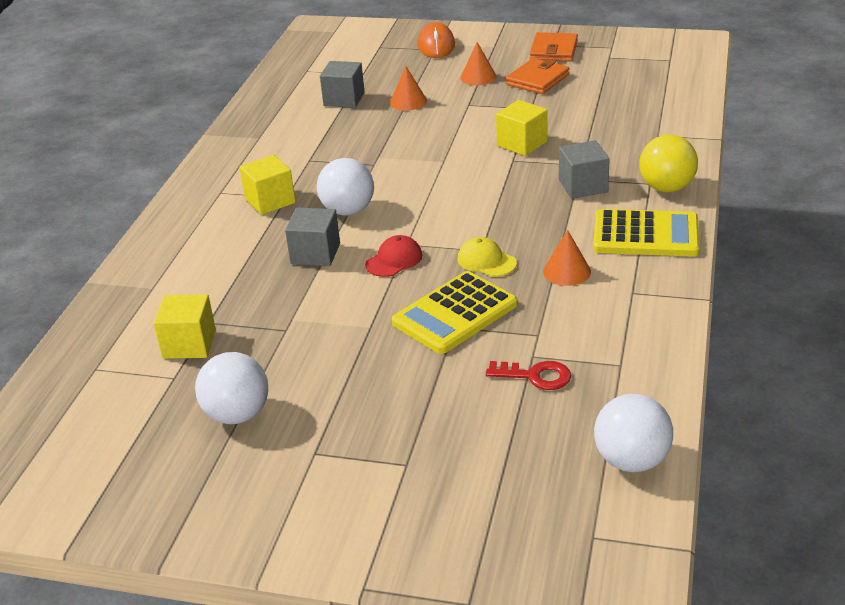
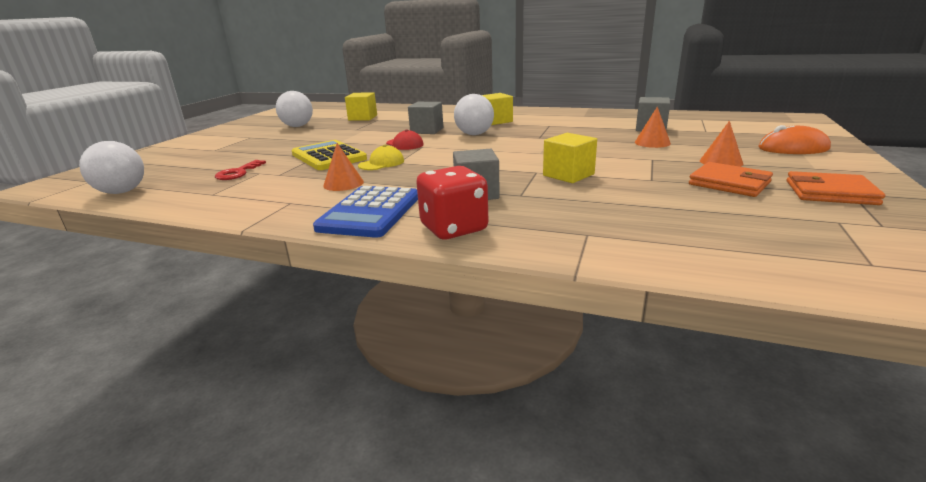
camera: 95 degrees right, 10 degrees down
(646, 235) = (370, 212): yellow calculator -> blue calculator
(666, 188) = (454, 228): yellow ball -> red dice

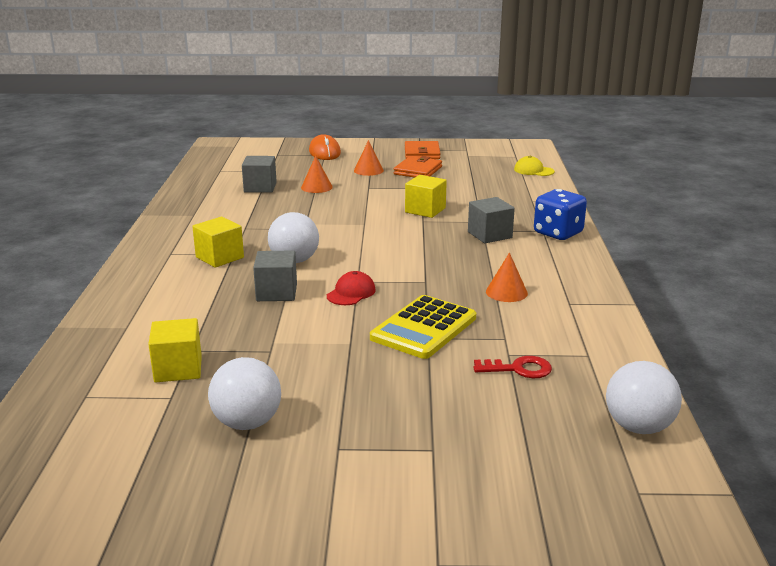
camera: 110 degrees left, 0 degrees up
(370, 212) = (558, 264): blue calculator -> none
(381, 163) = (433, 289): yellow cap -> yellow cap (533, 170)
(454, 228) = (558, 233): red dice -> blue dice

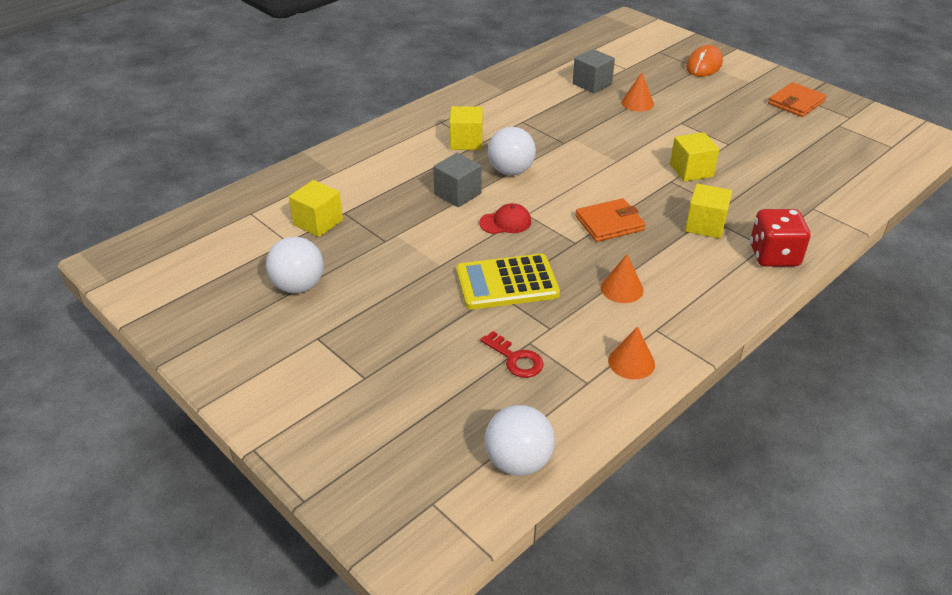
camera: 45 degrees right, 15 degrees up
(368, 170) = (711, 103): orange cone -> orange cone (631, 362)
(418, 170) = (757, 122): orange wallet -> orange wallet (609, 223)
(489, 235) = (705, 225): grey cube -> yellow cube
(533, 170) = (880, 173): yellow cap -> none
(558, 233) = (774, 256): blue dice -> red dice

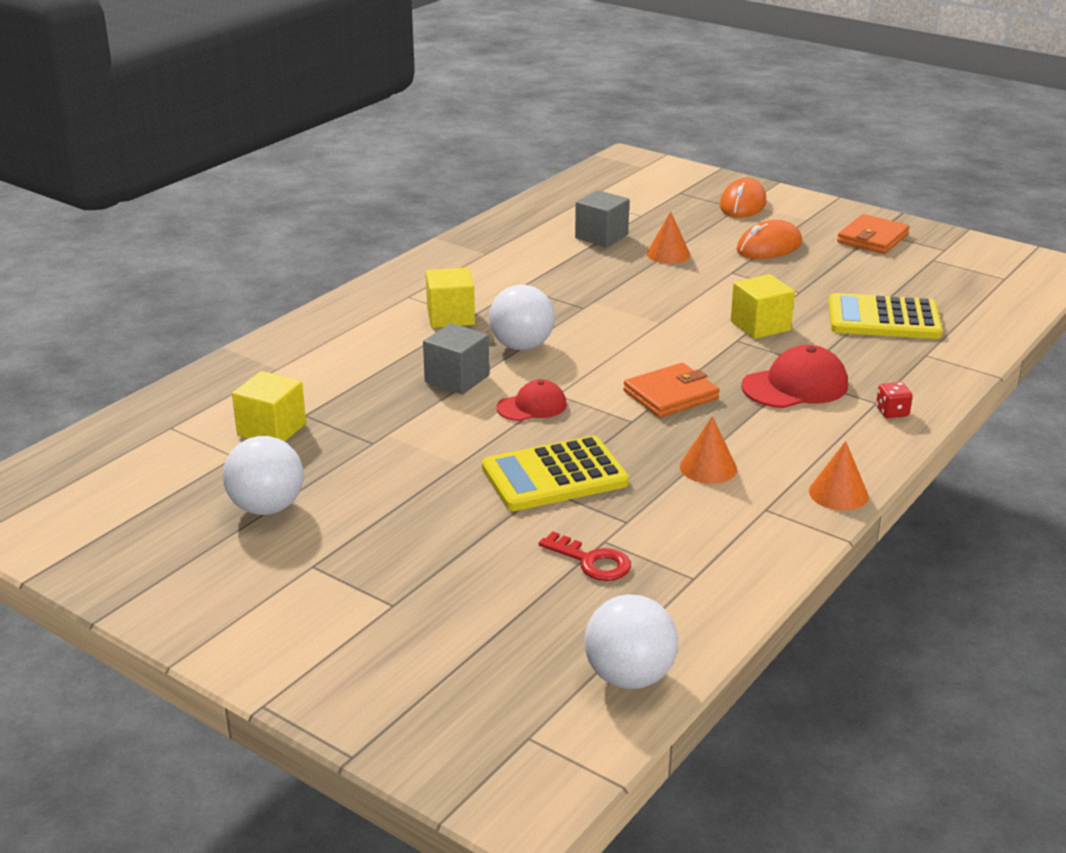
camera: 10 degrees left, 10 degrees down
(631, 362) = (744, 549): orange cone -> orange cone (838, 493)
(705, 225) = (795, 386): yellow cube -> red cap
(714, 103) = (769, 247): none -> orange mouse
(774, 256) = (892, 412): red dice -> red dice, size x0.47
(787, 173) = (883, 319): none -> yellow calculator

